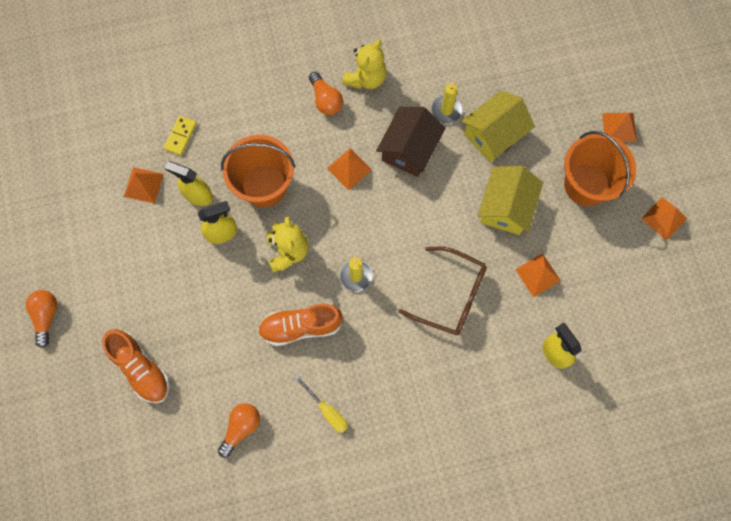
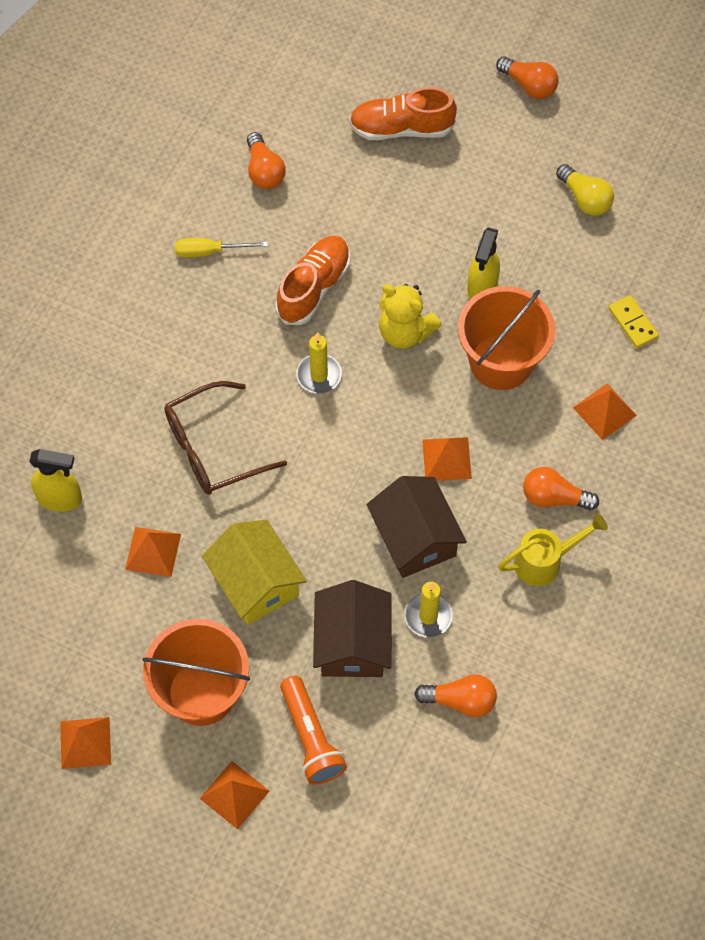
camera: 130 degrees right, 10 degrees down
(111, 221) = (585, 199): none -> yellow light bulb
(143, 185) = (602, 252): orange pyramid -> orange pyramid (604, 411)
(197, 195) = (546, 293): yellow spray bottle -> none
(366, 78) = (545, 561): yellow teddy bear -> yellow watering can
(476, 63) = (460, 701): none -> orange light bulb
(494, 134) = (352, 643): yellow house -> brown house
(559, 115) = (311, 737): none -> orange flashlight

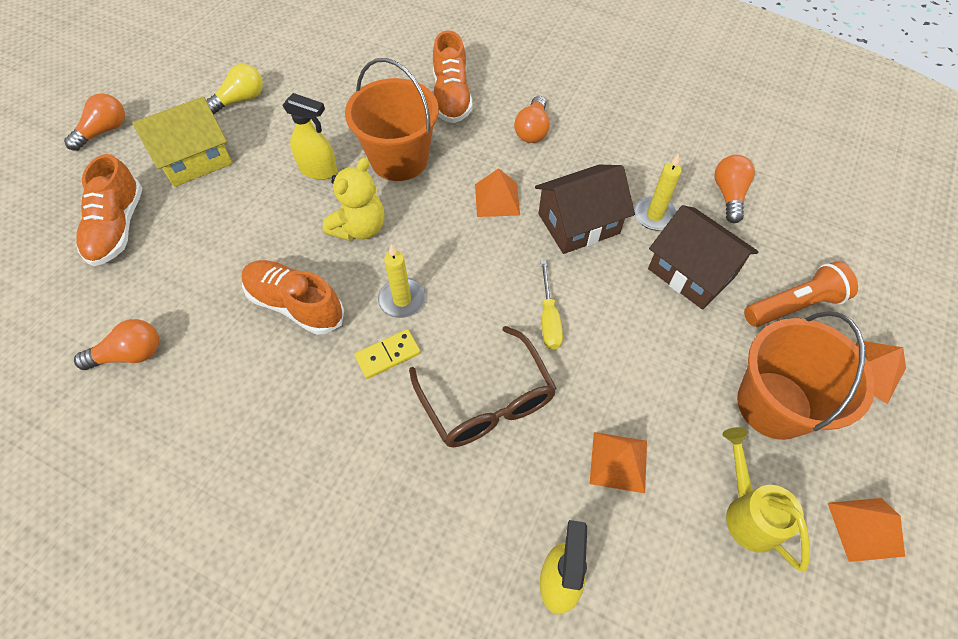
camera: 90 degrees left, 5 degrees down
(210, 251) = (227, 410): yellow screwdriver -> yellow screwdriver (548, 318)
(255, 583) = (642, 355): yellow house -> yellow house (195, 159)
(352, 643) = (691, 272): brown house -> brown house turned 45 degrees clockwise
(545, 561) = (591, 137): yellow watering can -> yellow watering can (747, 512)
(604, 411) = (451, 97): orange pyramid -> orange shoe
(633, 323) = (370, 77): yellow domino -> yellow domino (388, 355)

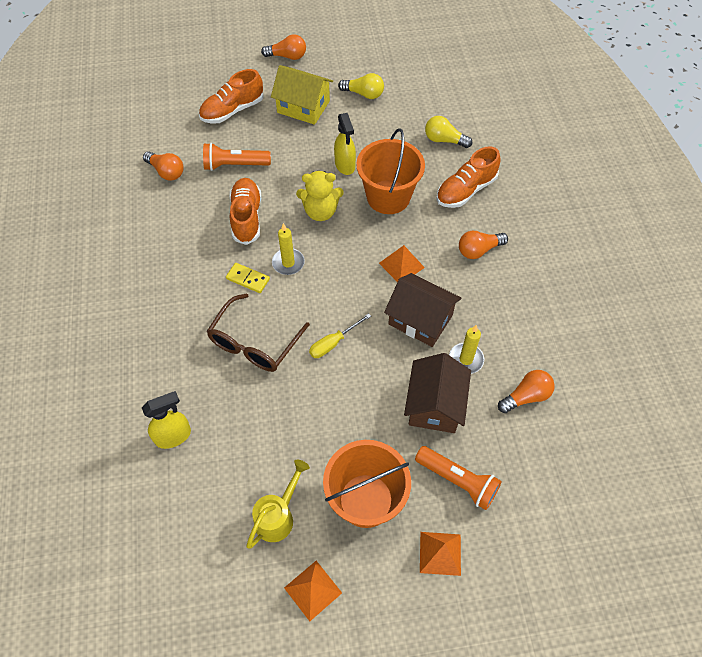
camera: 55 degrees right, 0 degrees up
(204, 272) = (235, 165): none -> orange flashlight
(373, 76) = (444, 140): none -> yellow light bulb
(618, 462) = (263, 430): orange pyramid -> none

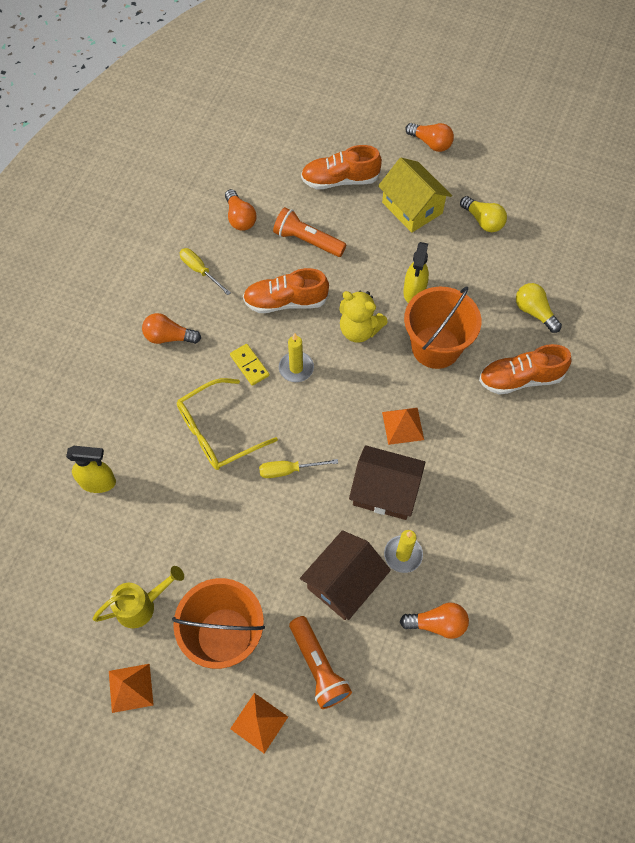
camera: 30 degrees right, 5 degrees up
(157, 226) = (200, 271): none -> yellow screwdriver
(246, 217) = (286, 301): orange shoe -> orange shoe turned 120 degrees counterclockwise
(254, 342) = (218, 432): brown glasses -> yellow glasses
(420, 320) = (385, 491): brown house -> brown house turned 45 degrees counterclockwise
(478, 250) = (490, 449): orange light bulb -> orange light bulb (169, 337)

